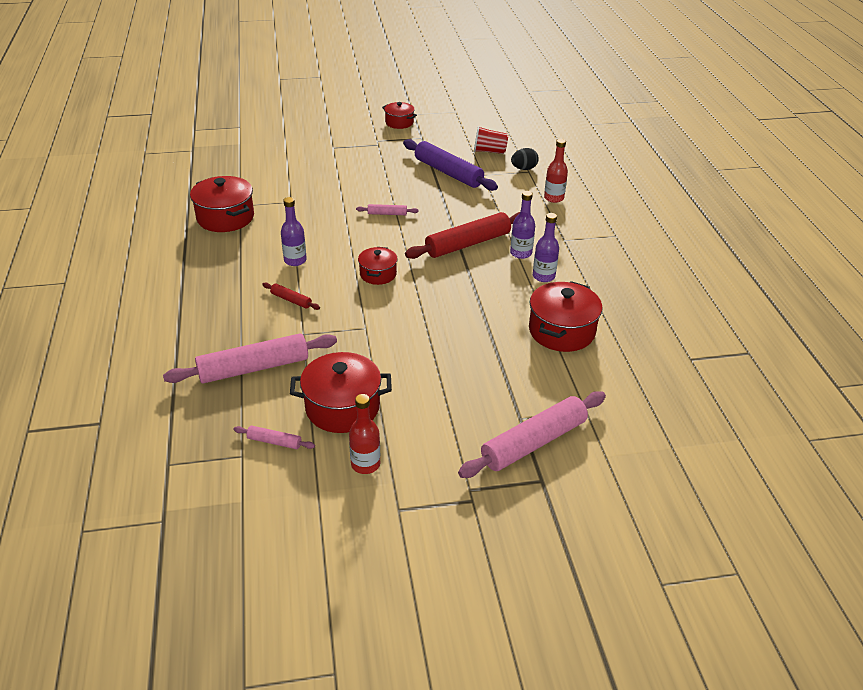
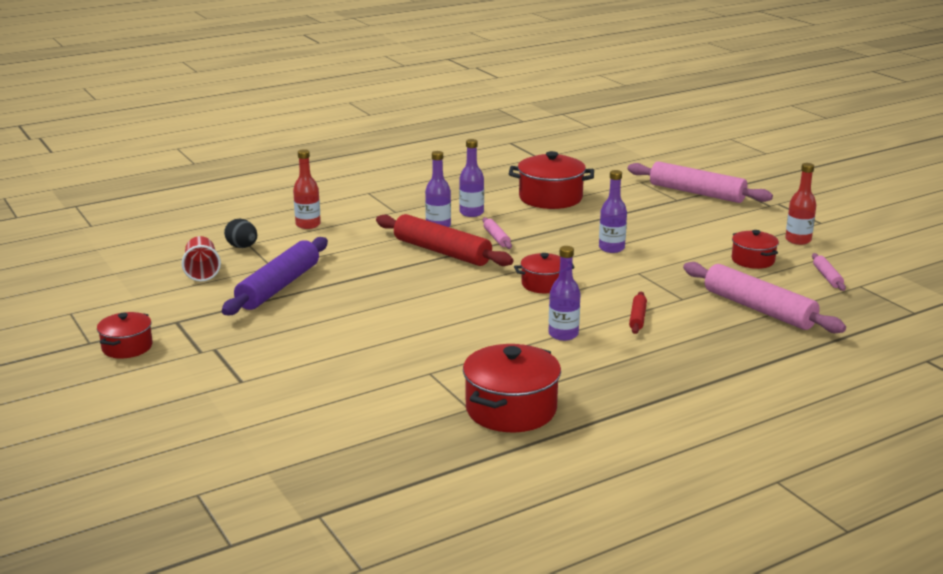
camera: 110 degrees left, 15 degrees down
(342, 407) = (753, 260): red pot -> red pot, size x0.60
(387, 214) = (412, 304): pink rolling pin -> pink rolling pin (496, 238)
(423, 330) = (611, 248): none -> purple bottle

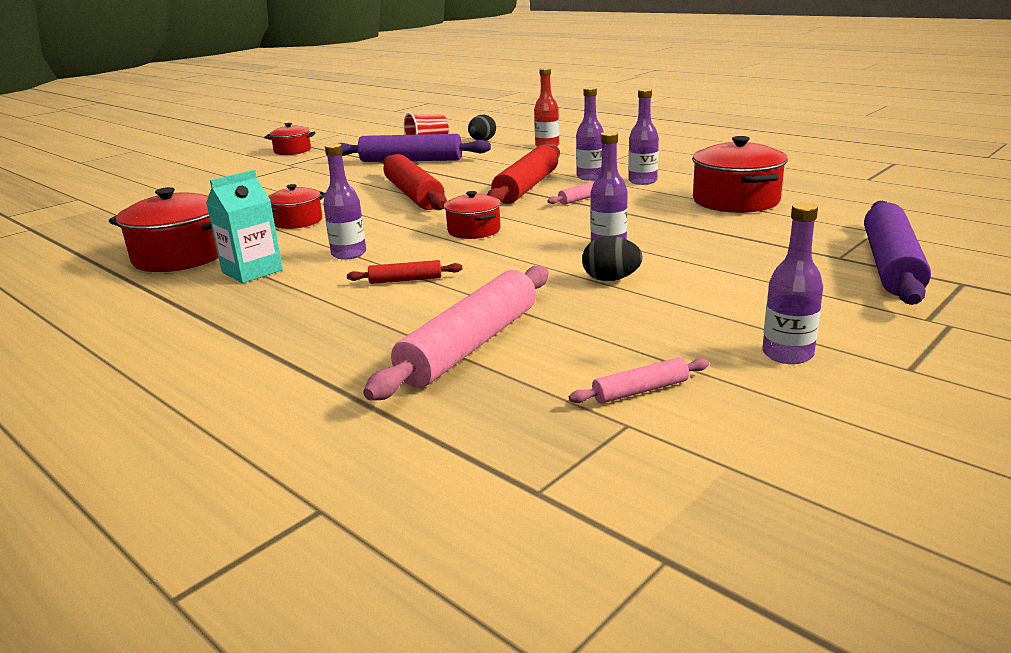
camera: 75 degrees right, 0 degrees up
(414, 296) = (414, 195): none -> red rolling pin
(577, 375) = (252, 271): none -> turquoise carton
(676, 258) = (611, 279): none -> black egg
(696, 193) = (890, 265): pink rolling pin -> purple rolling pin
(753, 260) = (655, 326): red pot -> red pot (297, 221)
(798, 240) = (787, 354): red bottle -> purple bottle

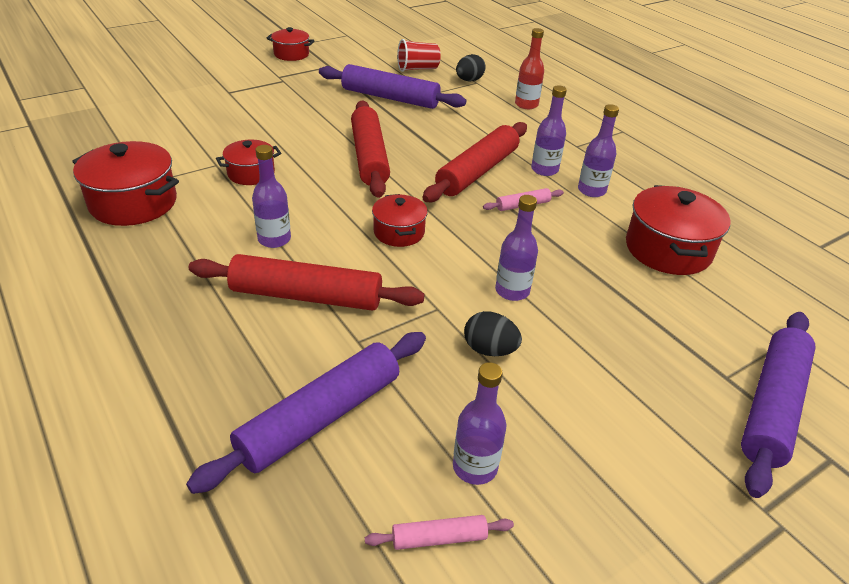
camera: 10 degrees right, 15 degrees up
(252, 271) = (183, 243): turquoise carton -> none
(405, 280) = (306, 296): red rolling pin -> red rolling pin, size x2.19
(470, 345) = (320, 417): pink rolling pin -> purple rolling pin
(787, 354) = (600, 524): purple bottle -> purple bottle (475, 467)

